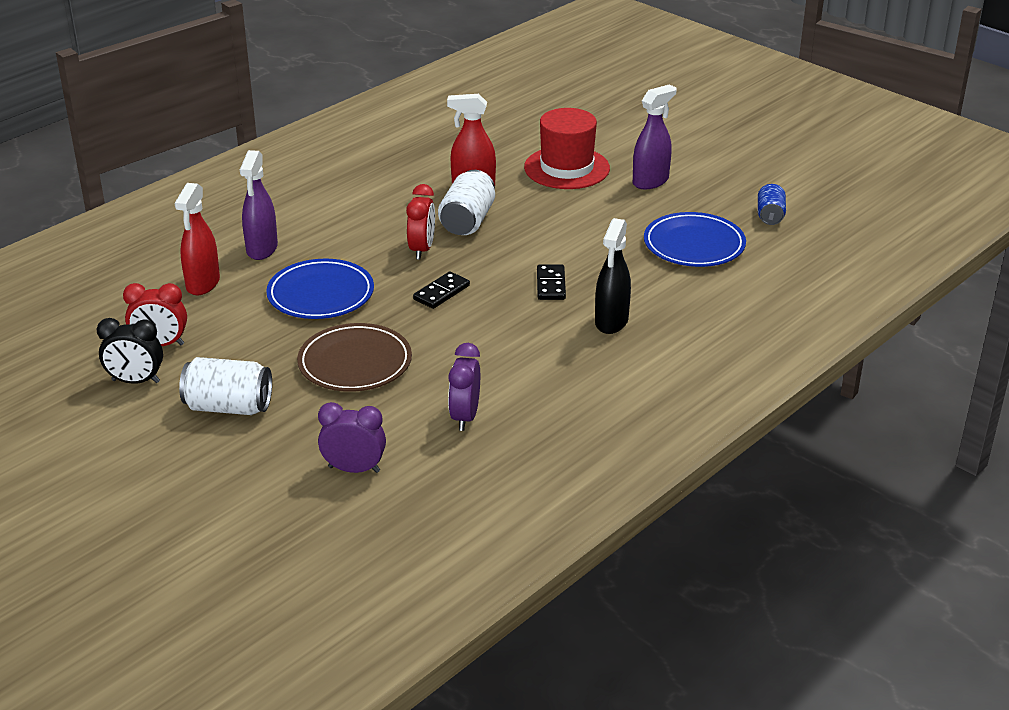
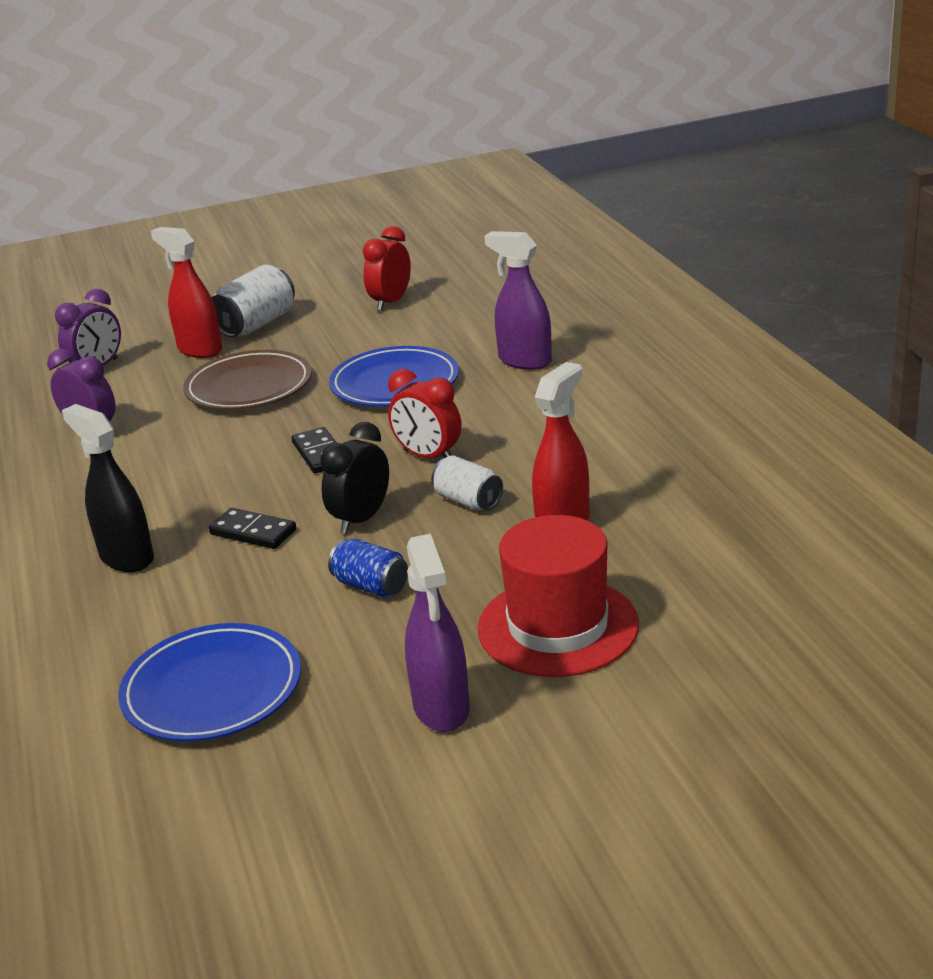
camera: 120 degrees right, 5 degrees down
(135, 381) = (344, 290): black clock -> black clock (361, 519)
(203, 284) = (481, 326): red spray bottle -> red spray bottle (199, 350)
(467, 221) = (468, 501): white can -> white can, size x0.63
(770, 216) = (205, 817): blue can -> blue can (371, 586)

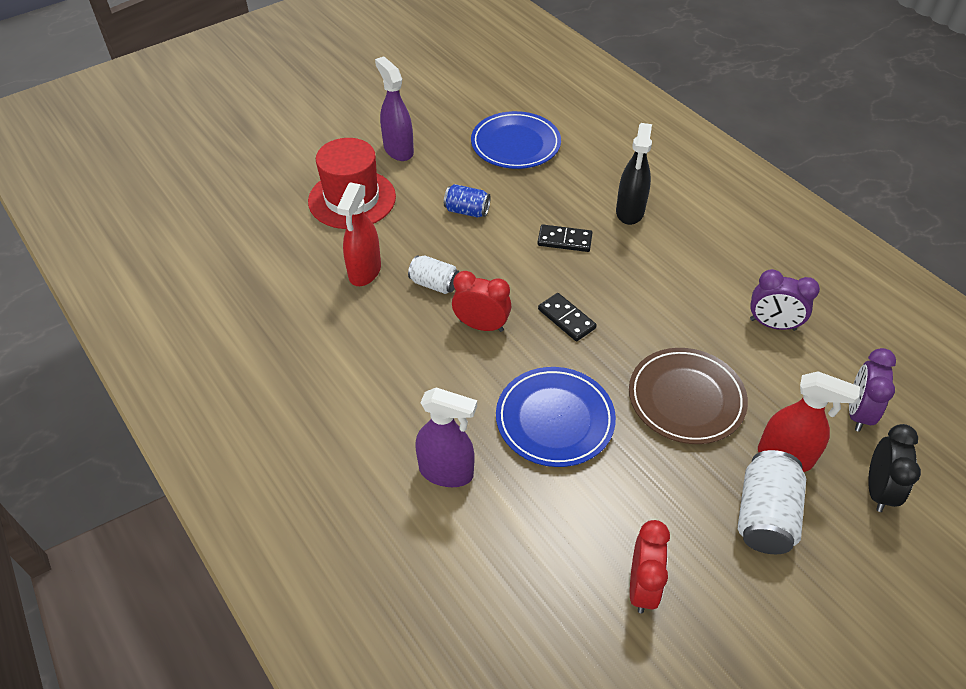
camera: 160 degrees right, 20 degrees up
(126, 557) = (630, 212): black spray bottle -> black spray bottle turned 75 degrees clockwise
(361, 519) = (500, 259): black clock -> black clock (878, 490)

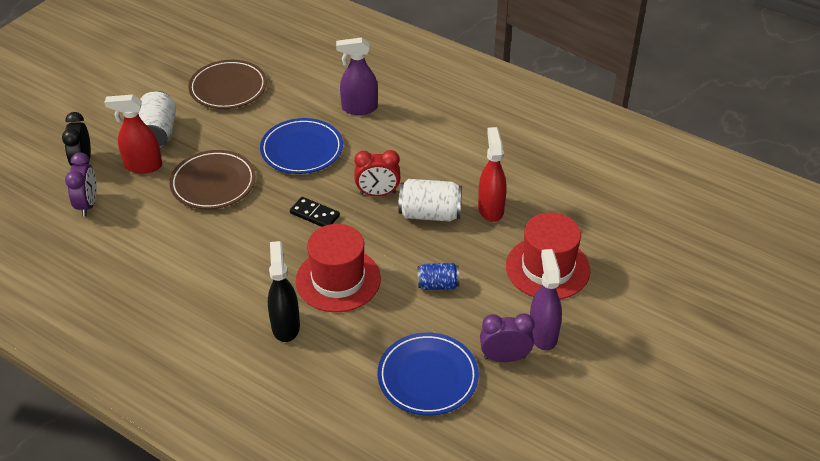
camera: 160 degrees right, 5 degrees down
(398, 150) = (543, 334): purple spray bottle -> purple spray bottle turned 135 degrees counterclockwise
(434, 284) = (430, 214): white can -> white can, size x1.60
(564, 240) = (338, 280): black domino -> red hat
(642, 586) = (228, 88): red clock -> brown plate
(772, 324) = (148, 252): purple clock -> purple clock (504, 357)

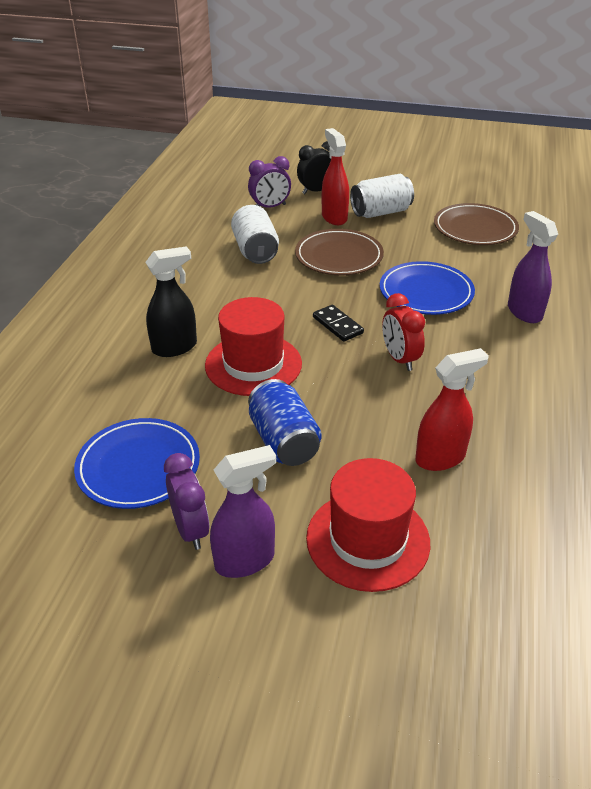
camera: 70 degrees right, 5 degrees down
(315, 214) = (337, 325): black domino -> black domino turned 45 degrees counterclockwise
(430, 214) = (395, 407): white can -> white can (255, 250)
(438, 285) = (283, 441): blue can -> blue can, size x1.60

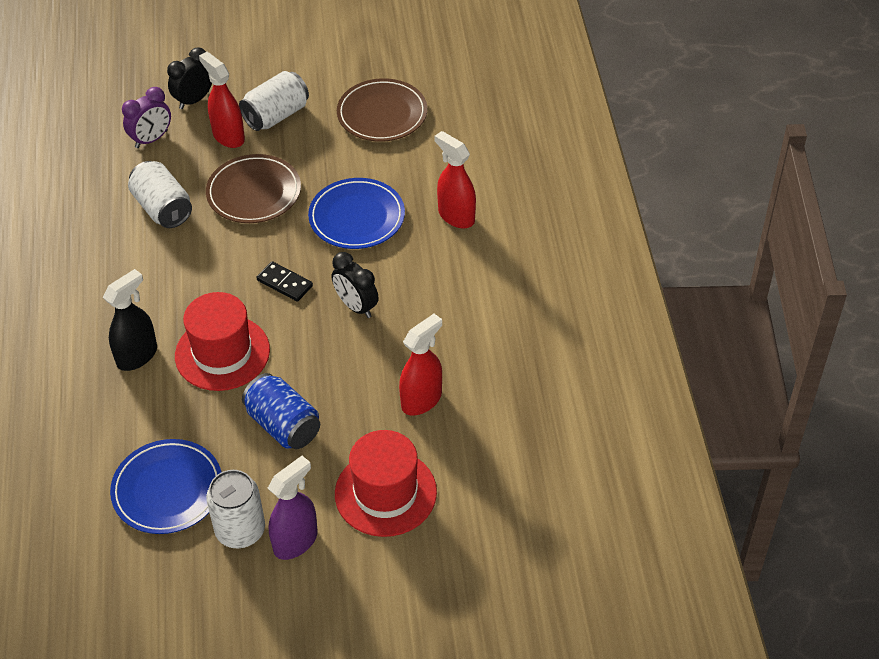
camera: 20 degrees left, 10 degrees up
(191, 530) = (240, 530): purple clock -> white can
(399, 359) = (356, 306): red clock -> black clock
(524, 312) = (456, 216): purple spray bottle -> red spray bottle

